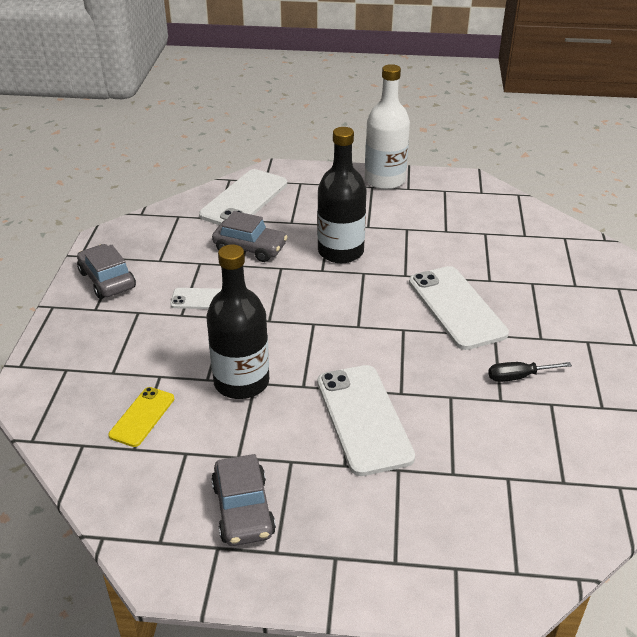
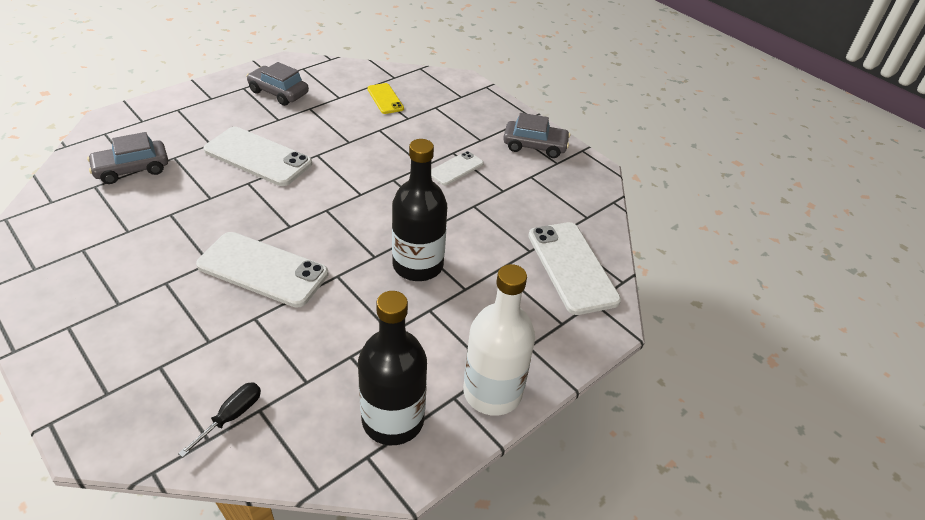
camera: 130 degrees right, 5 degrees up
(241, 382) = (357, 138): black bottle -> black bottle (393, 420)
(250, 248) = (490, 223): grey car -> grey car (132, 169)
(518, 377) = (166, 238): black screwdriver -> black screwdriver (232, 416)

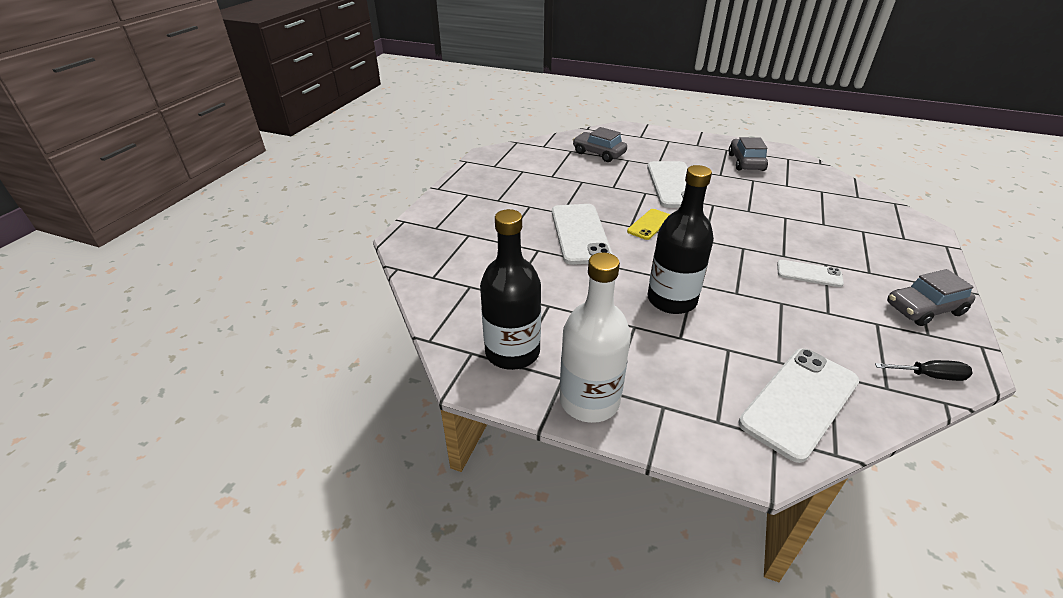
camera: 65 degrees right, 5 degrees down
(232, 416) = (456, 278): black screwdriver -> black screwdriver (929, 376)
(385, 99) = (824, 204): yellow phone -> yellow phone (649, 224)
(535, 146) = (924, 309): grey car -> grey car turned 90 degrees clockwise

